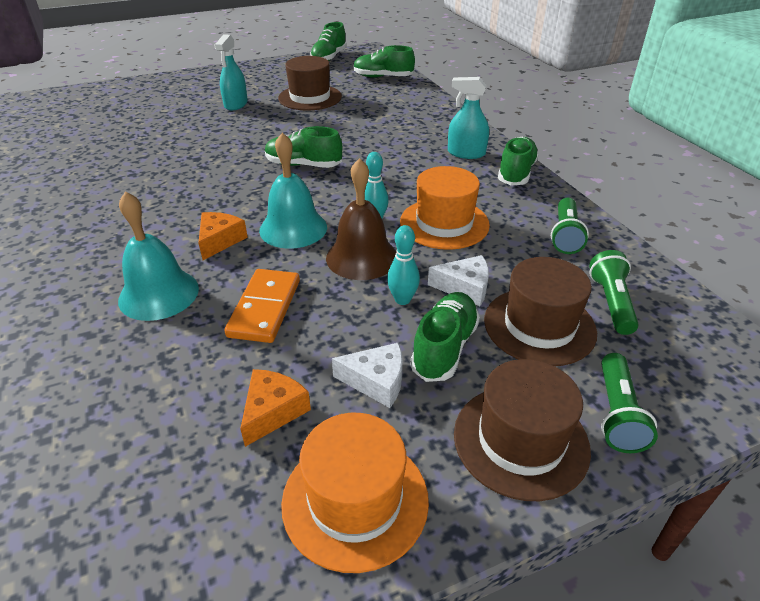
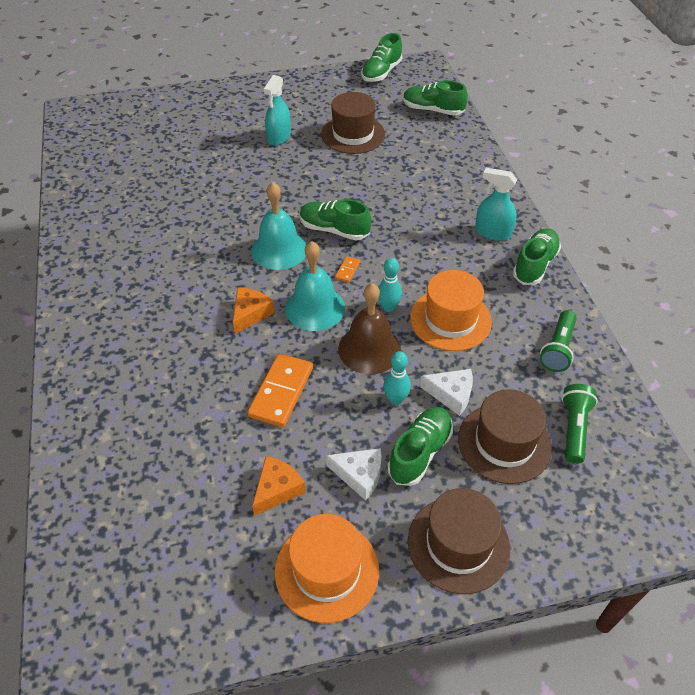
camera: 10 degrees right, 10 degrees up
(159, 294) = (197, 365): turquoise bell -> turquoise bell (279, 250)
(323, 195) = (347, 270): none -> orange domino
(617, 414) = (541, 534): green flashlight -> none

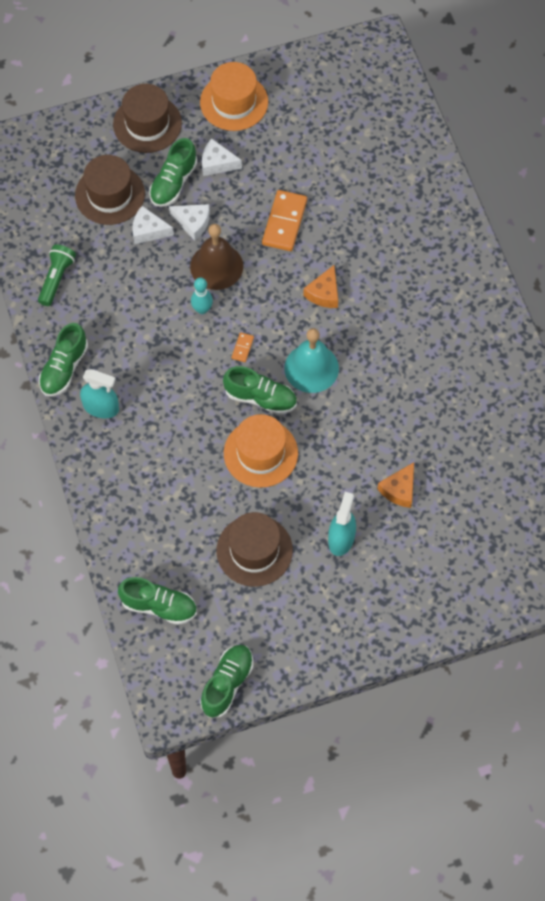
camera: 175 degrees right, 15 degrees up
(277, 489) = (275, 149): orange cheese -> orange cheese (399, 489)
(315, 308) = (268, 304): turquoise bell -> none
(395, 399) = (193, 223): turquoise bowling pin -> white cheese
(450, 319) = (147, 301): orange hat -> orange hat (260, 453)
(574, 428) = (55, 210): green flashlight -> none

